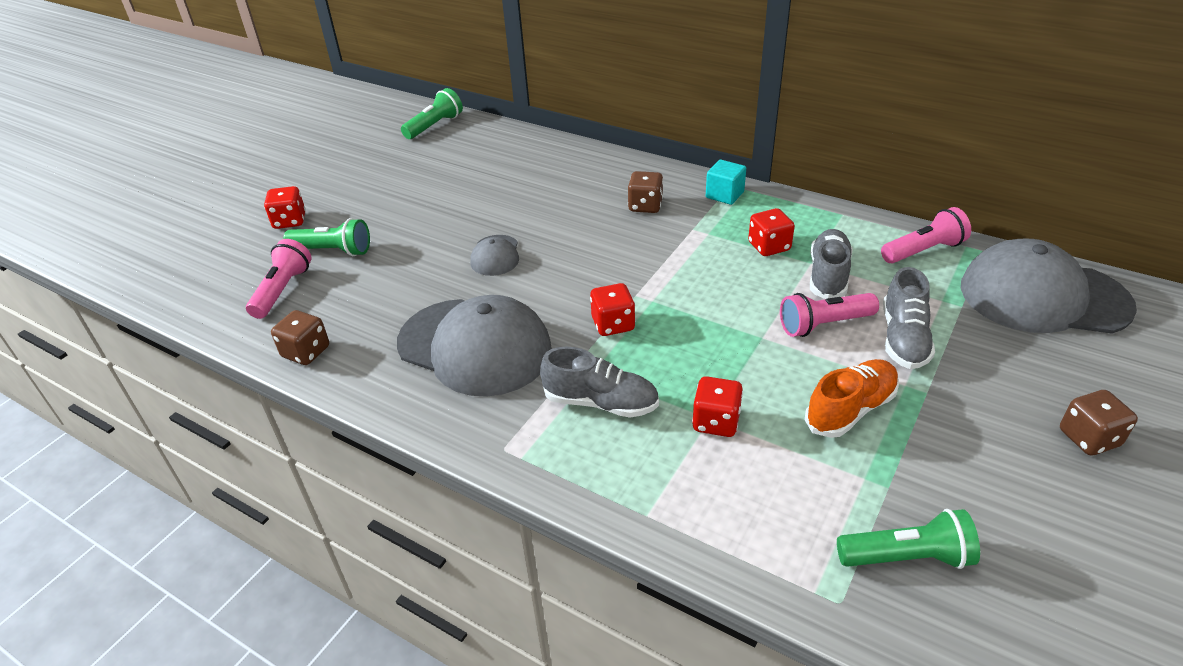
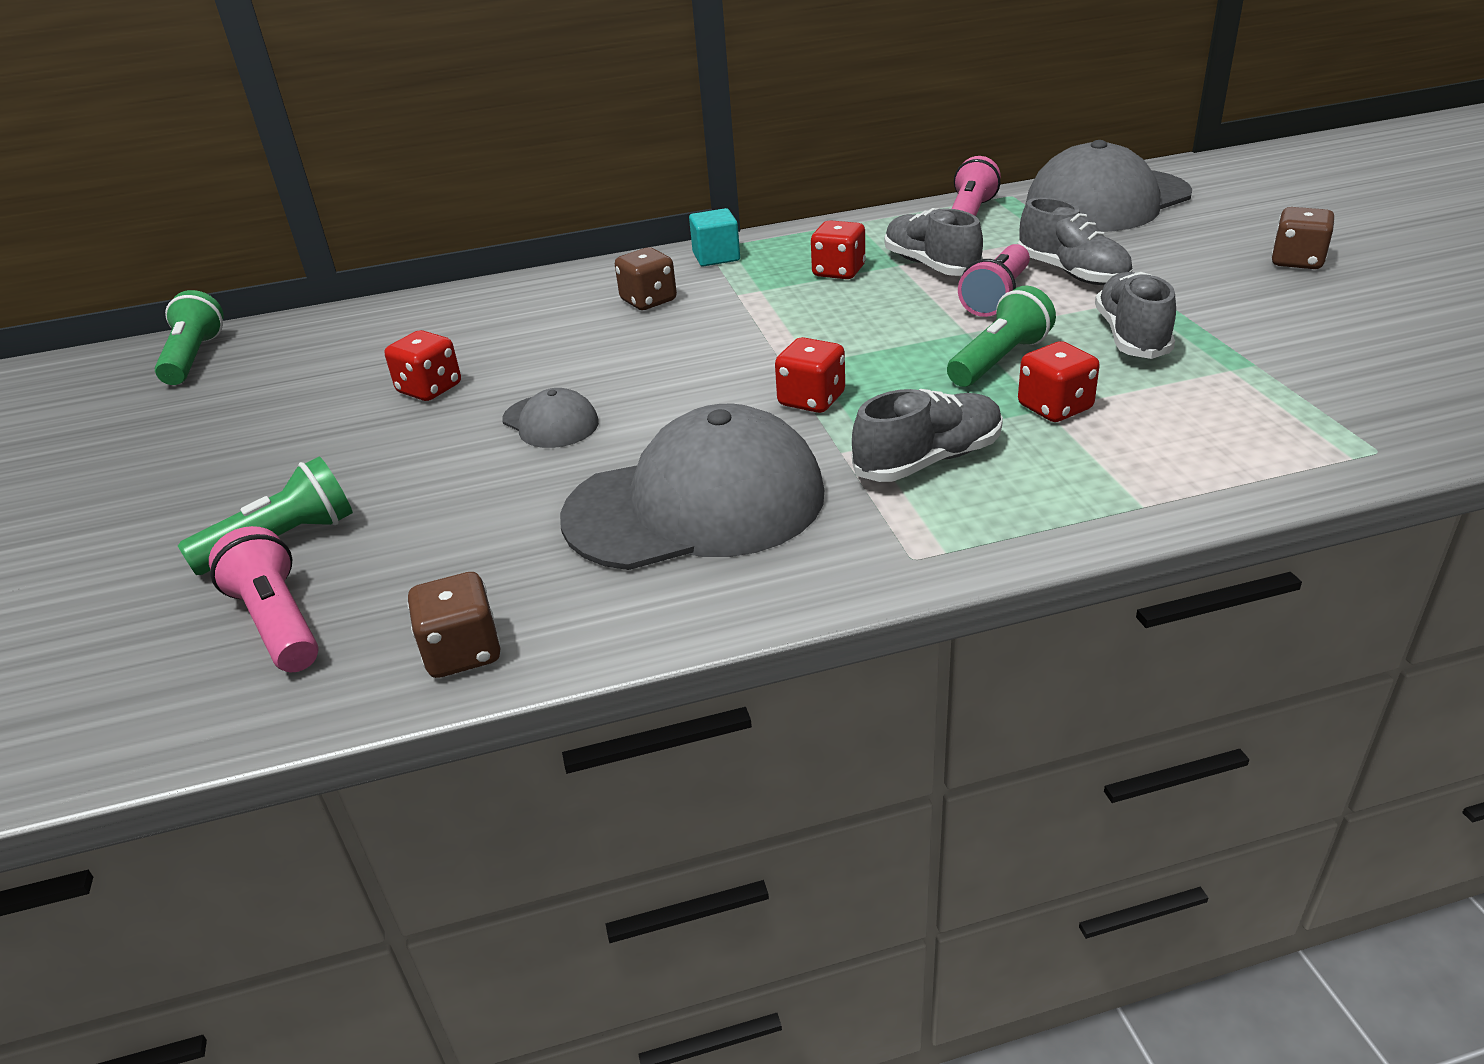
camera: 45 degrees left, 5 degrees down
(289, 221) = (126, 554): red dice -> red dice (429, 389)
(850, 409) = (1131, 336): orange shoe -> grey shoe
(907, 557) = (1353, 394): green flashlight -> green flashlight (999, 360)

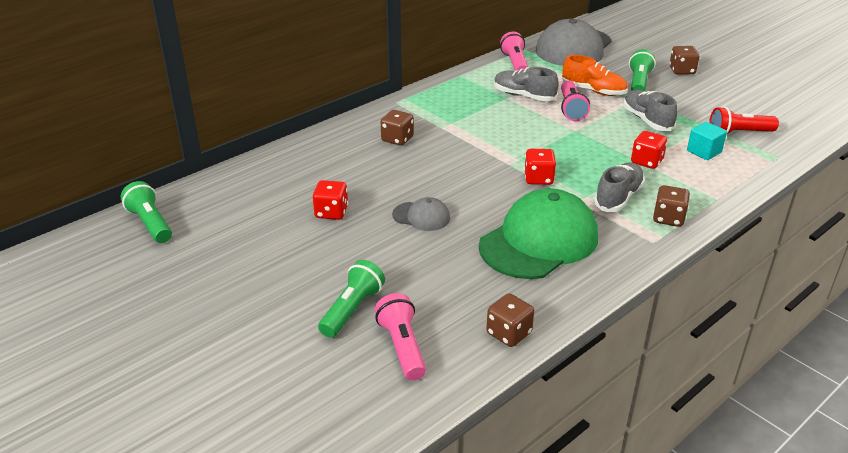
camera: 30 degrees left, 0 degrees up
(278, 623) = (402, 347): pink flashlight -> pink flashlight turned 45 degrees clockwise
(696, 505) = (539, 241): grey cap -> green cap
(716, 257) = (406, 107): turquoise cube -> turquoise cube (704, 152)
(838, 272) = (481, 106): red dice -> none
(992, 520) = (668, 218): none -> brown dice
(999, 360) = (602, 142): green flashlight -> green flashlight (639, 82)
(1072, 273) = (593, 91): grey shoe -> orange shoe
(1320, 389) = (739, 133): none -> red flashlight

